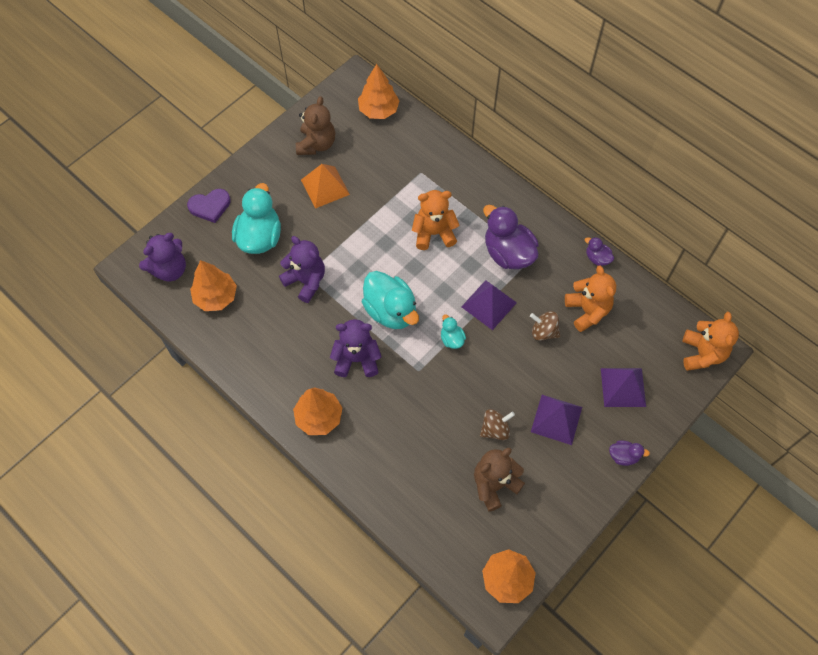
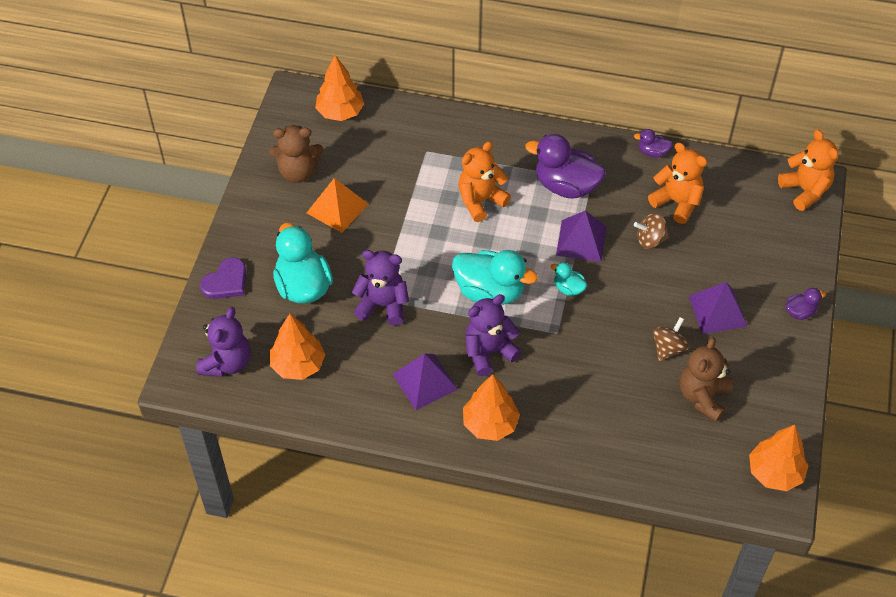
camera: 30 degrees left, 10 degrees down
(316, 144) = (298, 172): brown teddy bear -> brown teddy bear turned 105 degrees clockwise
(623, 387) = (757, 253): purple pyramid -> purple pyramid (425, 381)

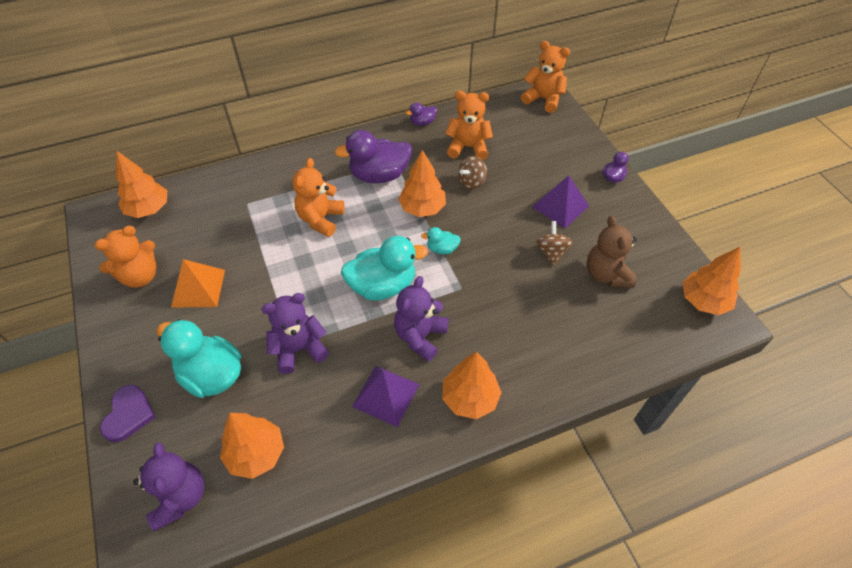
camera: 35 degrees left, 0 degrees up
(298, 172) = (140, 276): brown teddy bear -> orange teddy bear
(581, 240) = (422, 208): purple pyramid -> orange tree

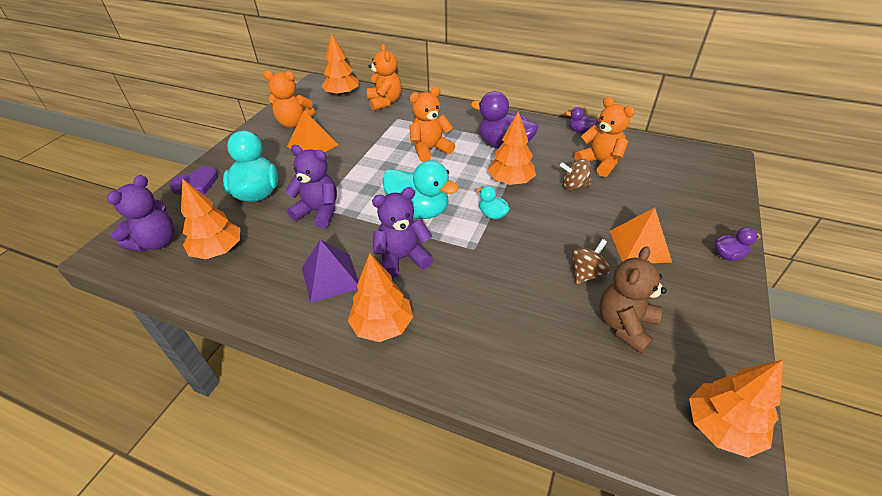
camera: 45 degrees right, 10 degrees down
(543, 99) = (718, 164): orange teddy bear -> orange teddy bear (385, 102)
(560, 206) = (639, 246): purple pyramid -> orange pyramid

